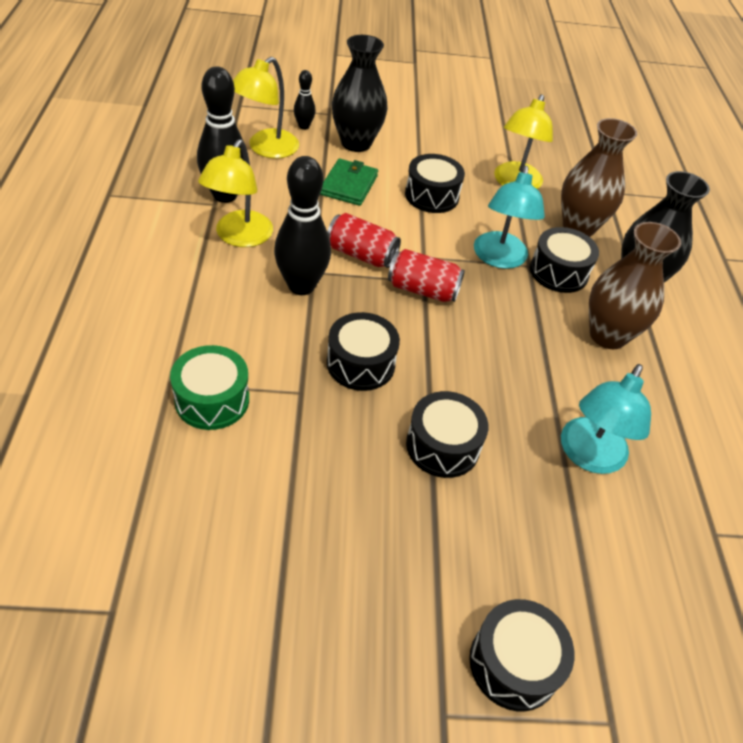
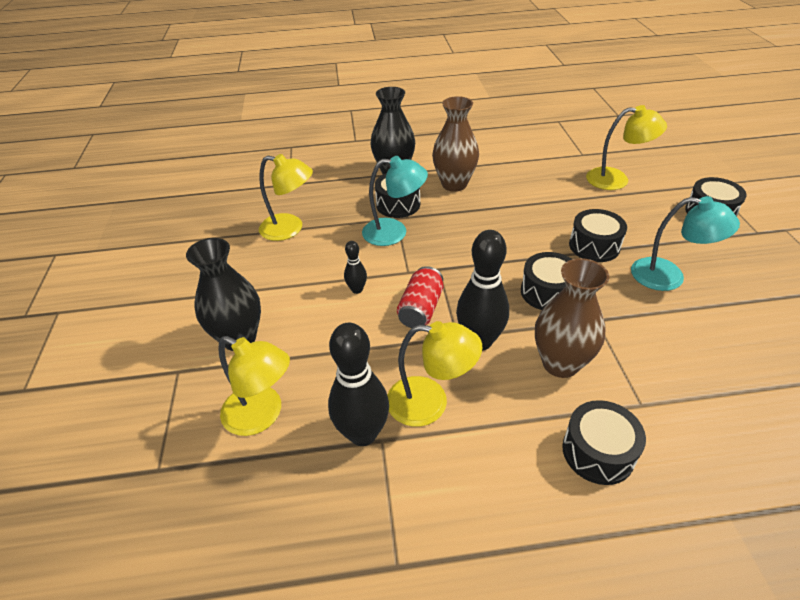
camera: 90 degrees left, 5 degrees down
(212, 400) = (639, 371): green drum -> none
(304, 126) = (208, 389): black bowling pin -> black bowling pin (357, 290)
(349, 185) = (317, 333): green wallet -> none
(423, 290) = (449, 268): red can -> none
(431, 196) = (320, 275): black drum -> black drum (598, 452)
(578, 227) = (341, 196): brown vase -> brown vase (560, 363)
(588, 456) = (561, 191): turquoise lamp -> turquoise lamp (668, 277)
(626, 553) = (616, 179): none -> yellow lamp

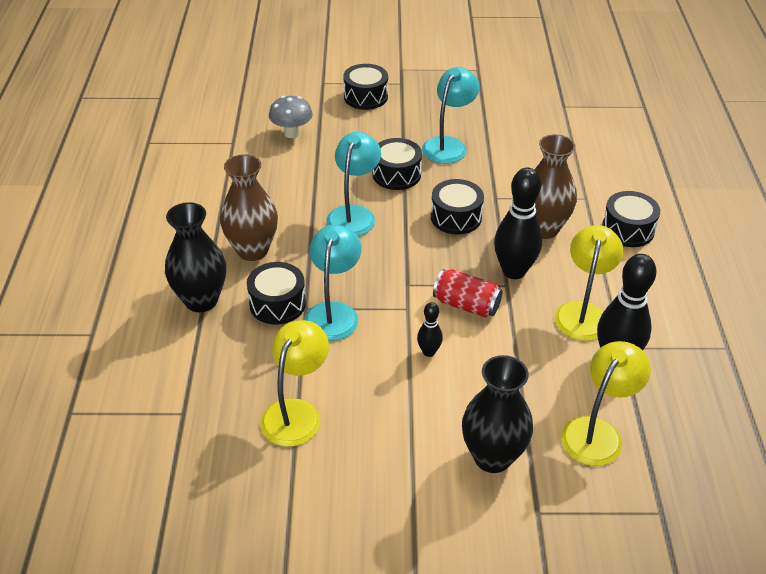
camera: 85 degrees left, 0 degrees up
(521, 227) = (354, 214): none -> turquoise lamp
(616, 179) = (292, 133): yellow lamp -> grey mushroom

